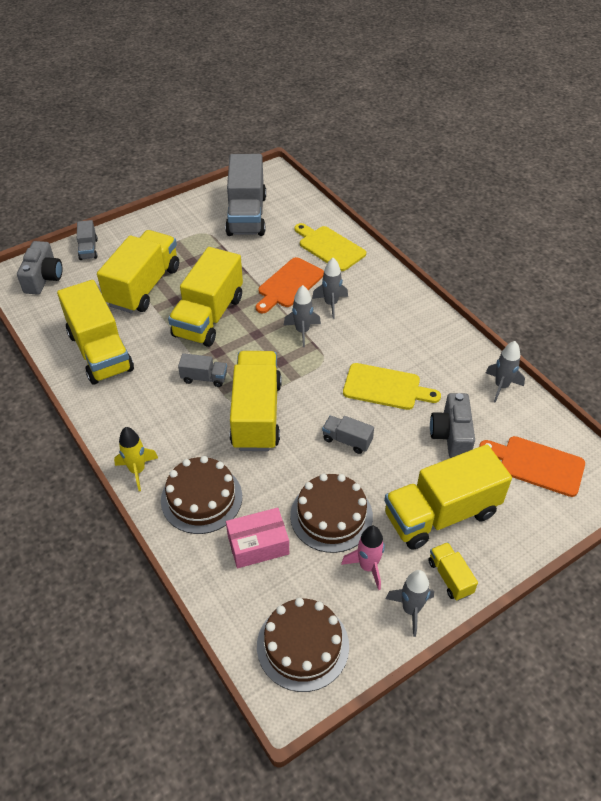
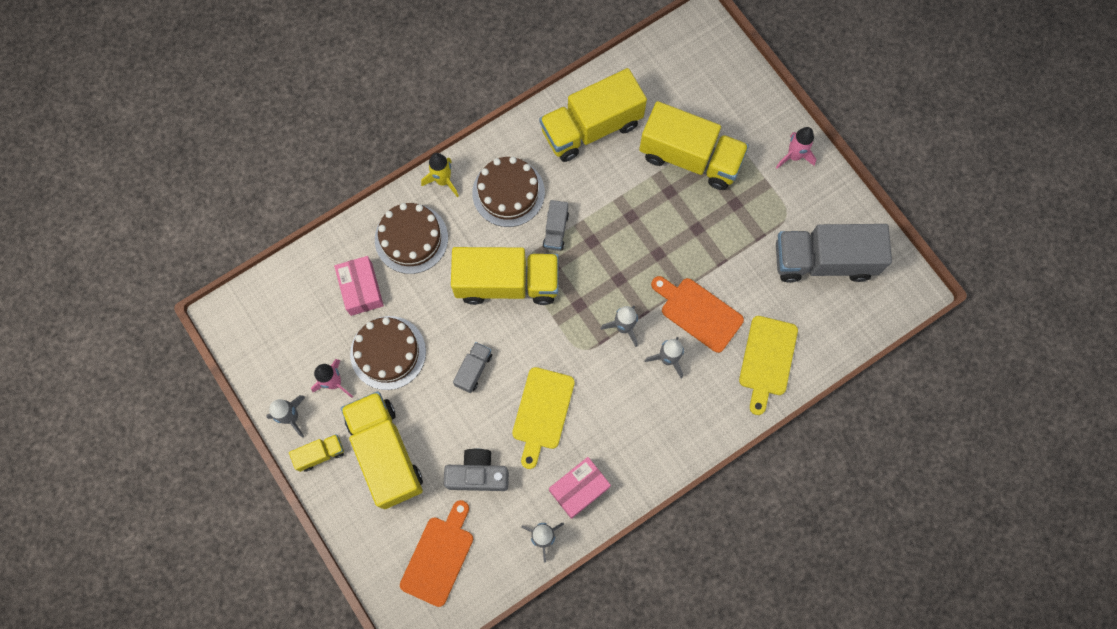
camera: 90 degrees right, 25 degrees up
(43, 278) = (700, 55): grey camera -> none
(88, 249) = (750, 92): grey truck -> none
(153, 227) = (794, 156): none -> pink rocket
(208, 316) = (644, 228): yellow truck -> none
(303, 645) = (266, 327): brown cake -> brown cake (508, 192)
(329, 247) = (767, 360): yellow cutting board -> yellow cutting board turned 150 degrees clockwise
(453, 362) = (579, 489): none -> pink box

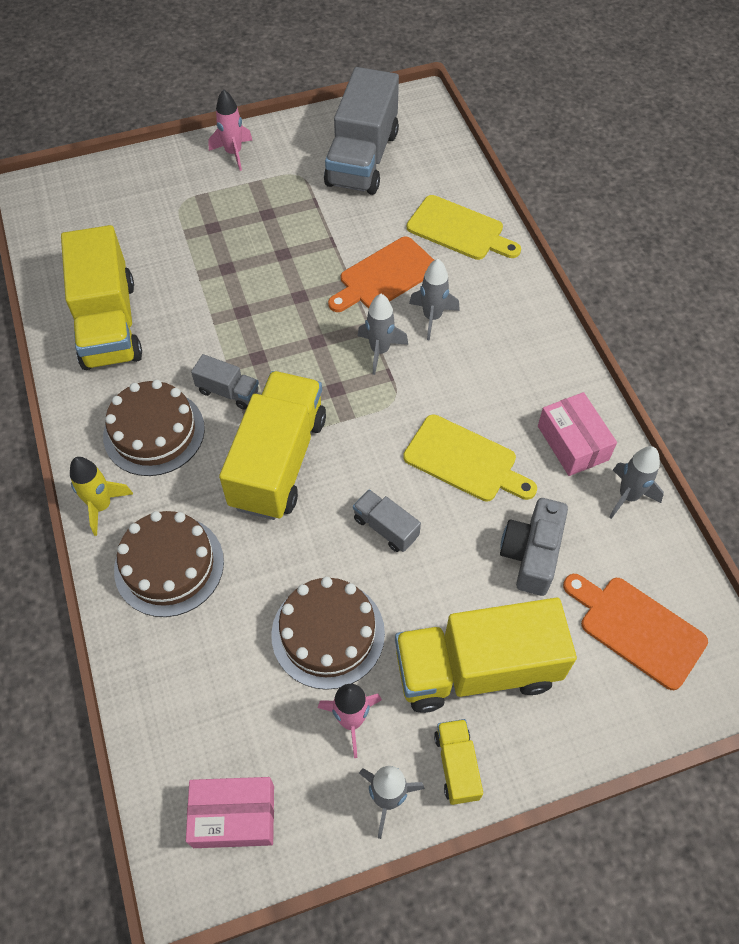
camera: 75 degrees left, 15 degrees down
(361, 289) = (219, 650): pink box -> pink box (234, 816)
(690, 157) = (193, 240): yellow truck -> none

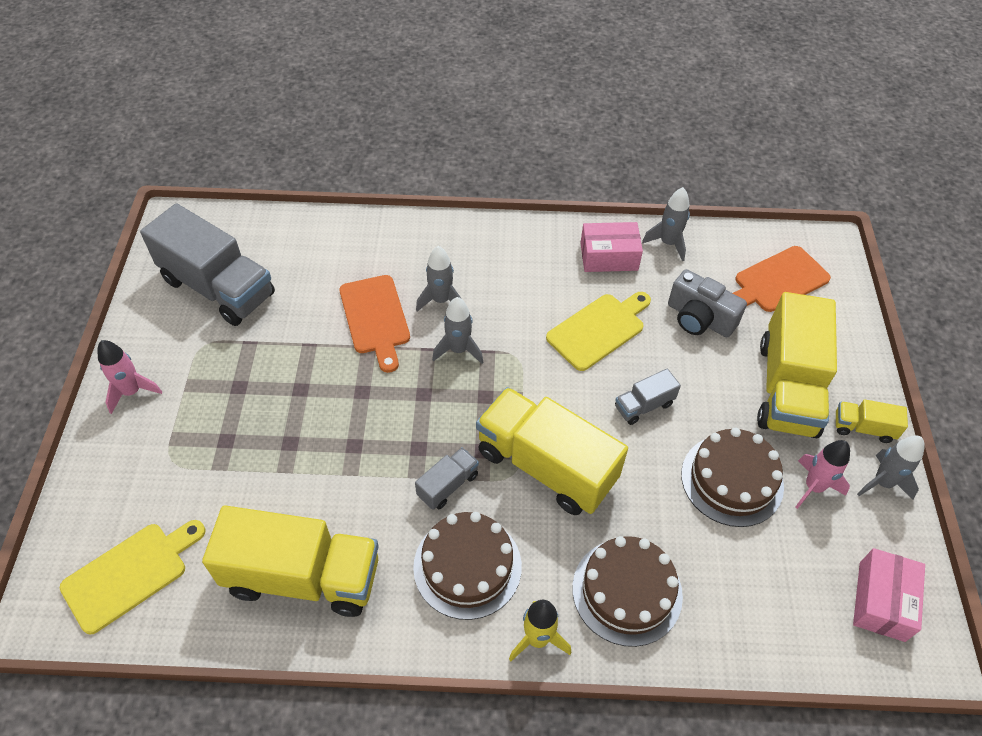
camera: 70 degrees left, 5 degrees down
(459, 230) = (353, 248): yellow cutting board -> yellow cutting board (130, 574)

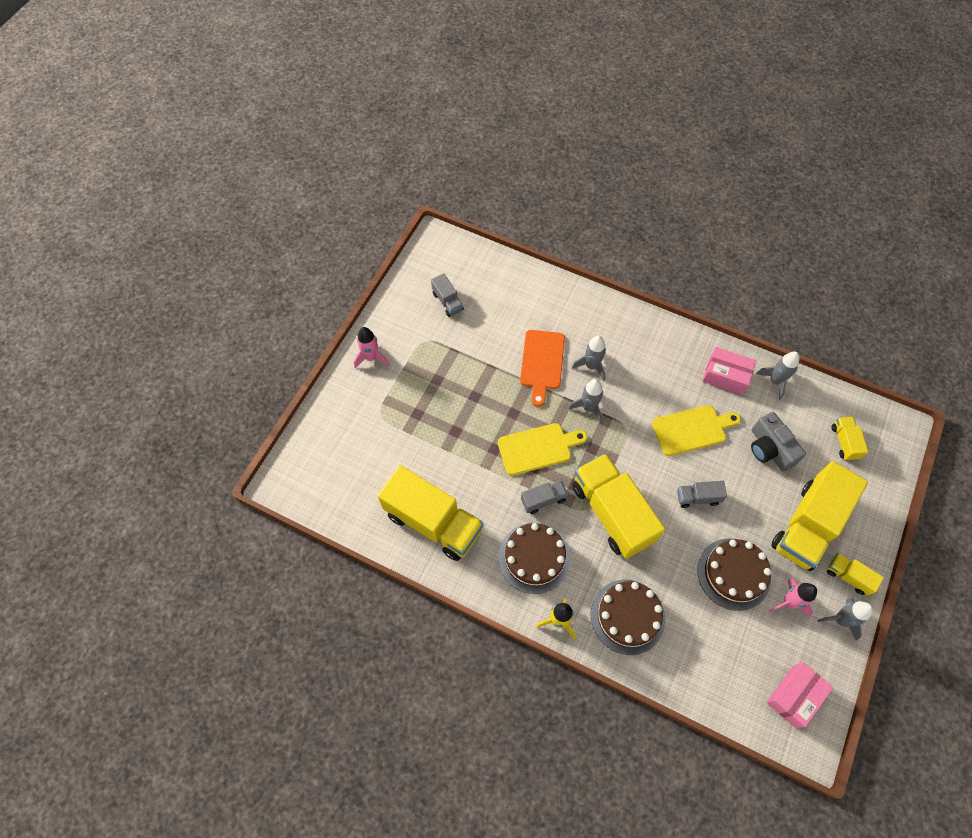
camera: 25 degrees right, 10 degrees up
(130, 574) = (335, 478): yellow cutting board -> yellow cutting board (538, 448)
(218, 287) = (447, 302): grey truck -> grey truck, size x0.45
(778, 281) = (844, 442): orange cutting board -> yellow truck

